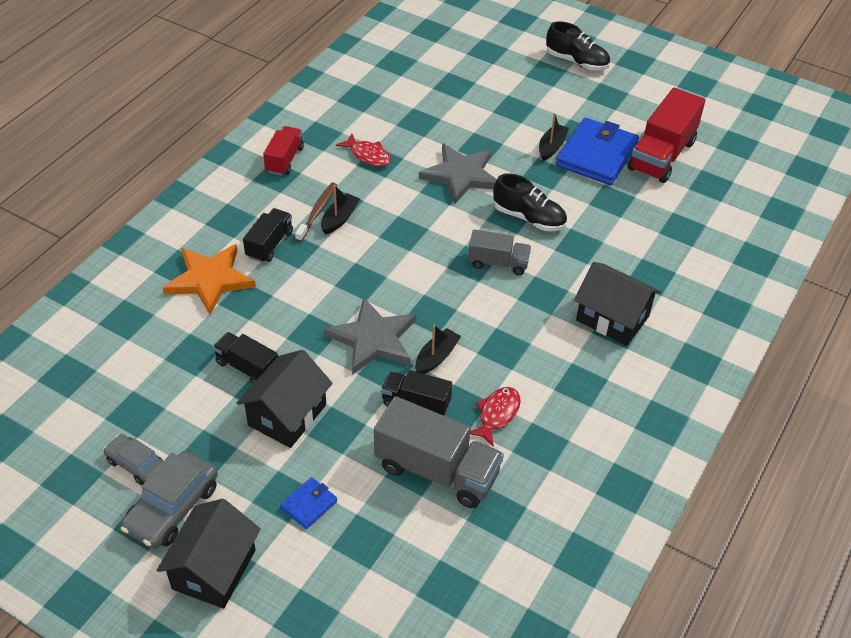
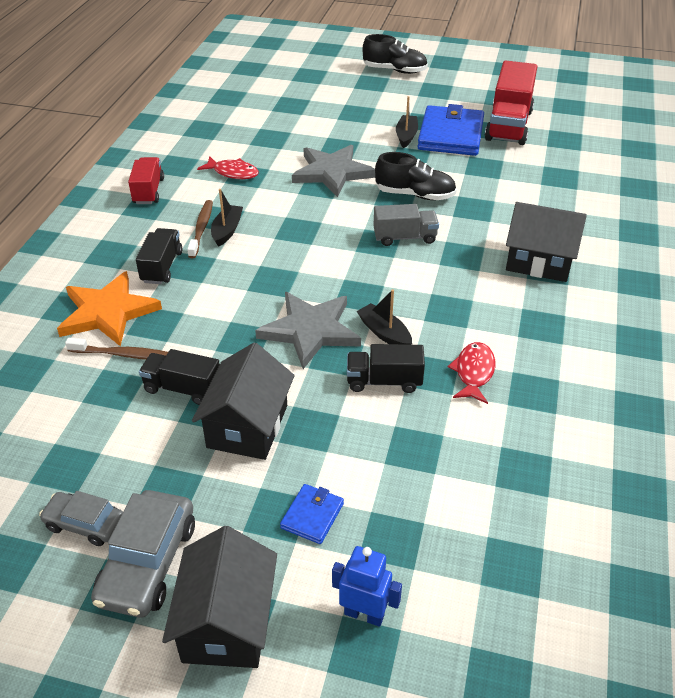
camera: 15 degrees left, 5 degrees down
(211, 324) = (124, 355): none -> brown toothbrush
(317, 592) = (364, 614): none -> blue robot
(436, 357) = (384, 333): black boat -> black boat turned 60 degrees counterclockwise
(437, 470) = (438, 443): grey truck -> none

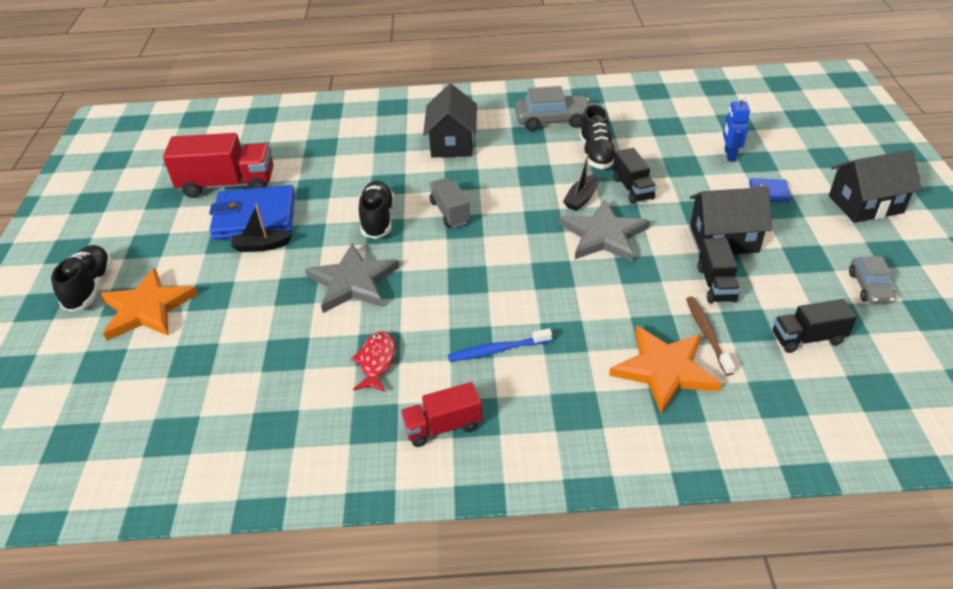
camera: 105 degrees left, 0 degrees up
(148, 563) = (864, 247): grey car -> grey car (552, 120)
(162, 267) = (576, 357): black truck -> black truck (807, 338)
(201, 229) = (497, 350): brown toothbrush -> blue toothbrush
(227, 230) = (491, 329): black boat -> none
(357, 90) = (147, 308): none -> orange star
(364, 614) = (811, 160): blue robot -> blue robot (729, 155)
(473, 372) = (596, 154): red fish -> black shoe

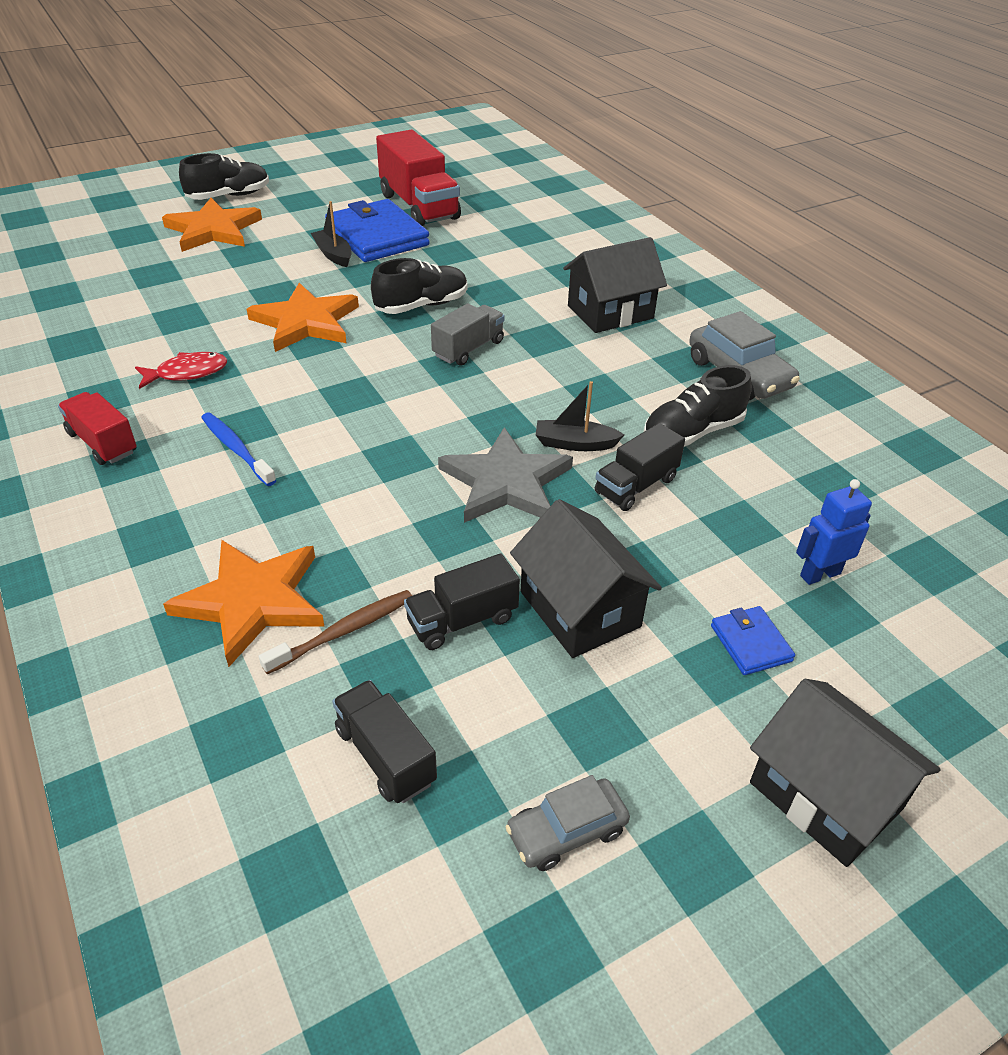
camera: 60 degrees right, 0 degrees up
(353, 282) = (306, 322): grey star -> orange star

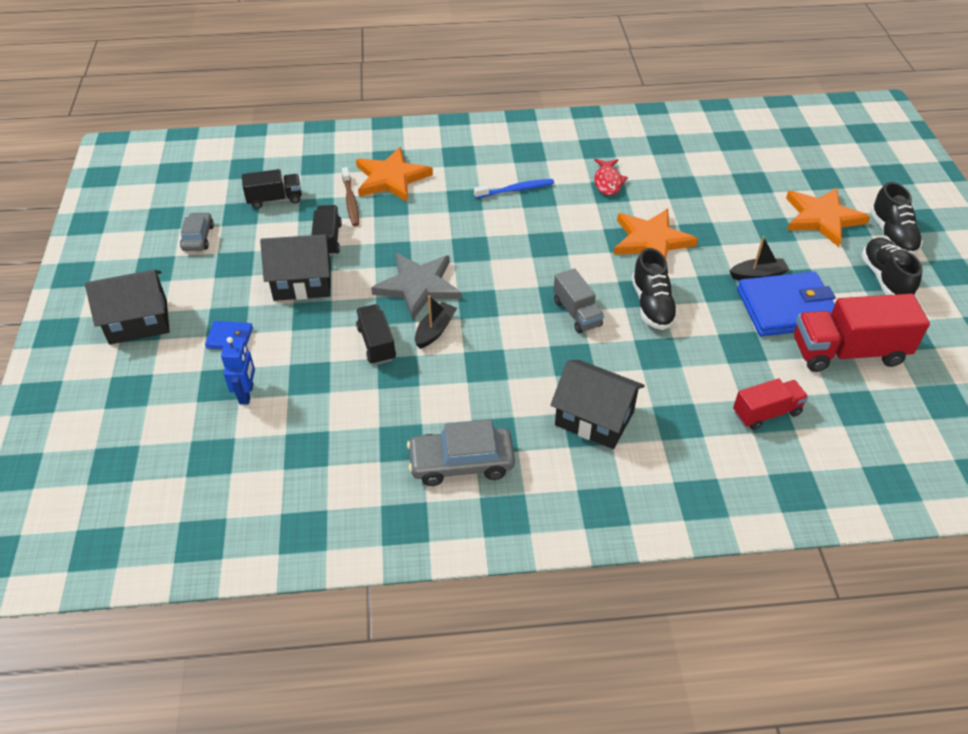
camera: 115 degrees right, 5 degrees up
(102, 443) = (549, 146): red truck -> red truck (766, 413)
(610, 312) = (594, 418): black house -> black house turned 60 degrees counterclockwise
(692, 432) = (409, 397): black shoe -> black shoe (885, 278)

